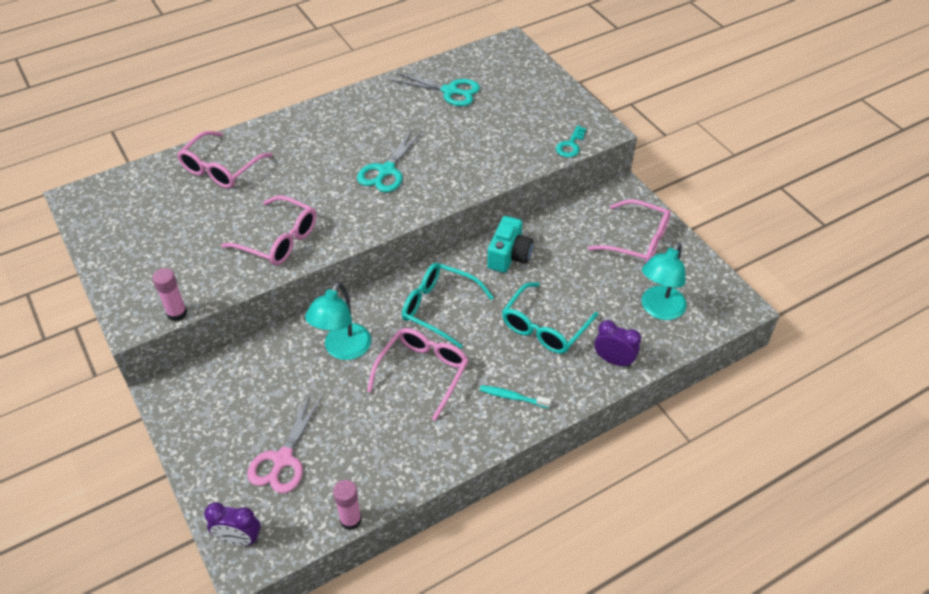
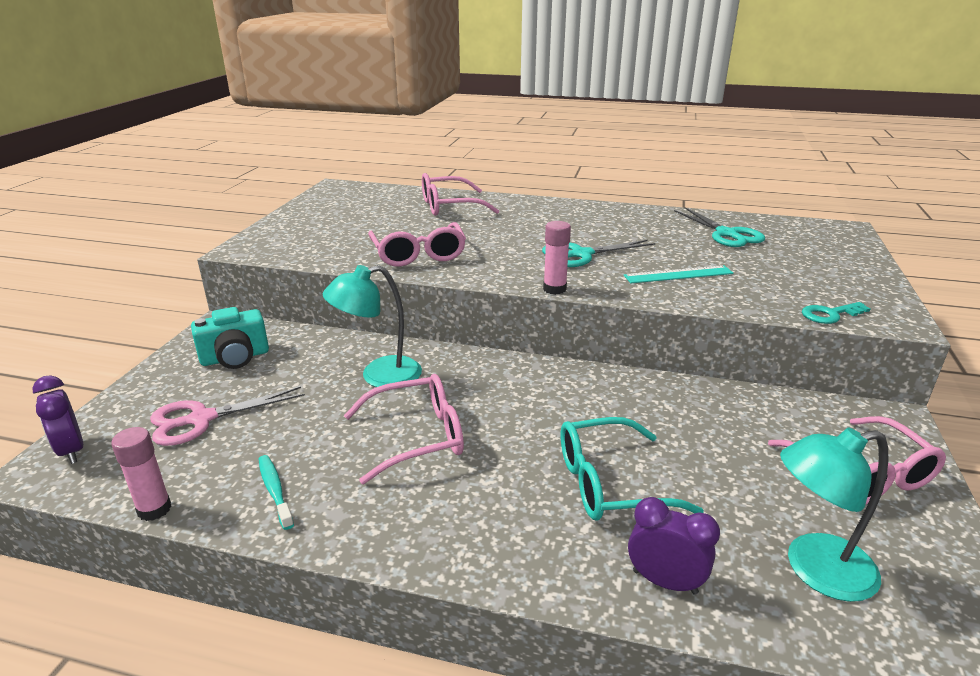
camera: 45 degrees right, 20 degrees down
(177, 313) = (274, 258): pink glue stick -> pink glue stick (554, 289)
(440, 308) = (513, 398): turquoise glasses -> none
(464, 156) = (678, 275): none -> turquoise ruler
(509, 256) = (652, 398): turquoise camera -> turquoise camera (235, 357)
(512, 397) = (474, 524): turquoise toothbrush -> turquoise toothbrush (275, 490)
(613, 360) = (665, 582): purple clock -> purple clock turned 45 degrees counterclockwise

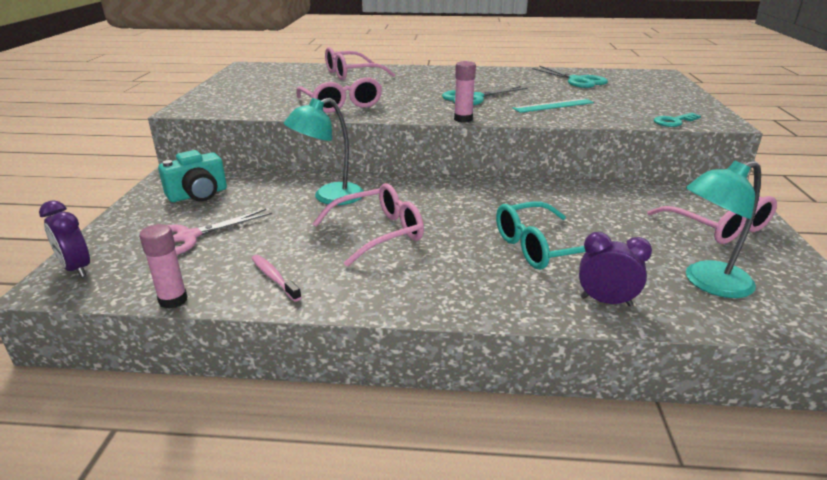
camera: 10 degrees left, 0 degrees up
(275, 490) = (274, 278): turquoise toothbrush -> pink toothbrush

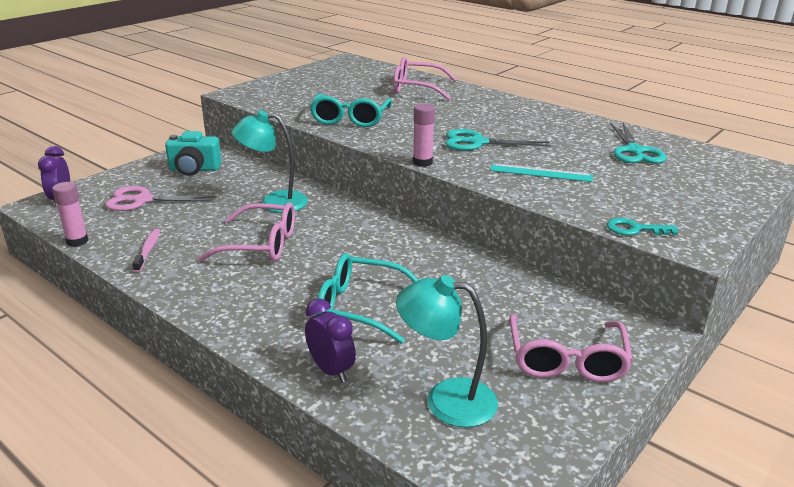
camera: 35 degrees right, 0 degrees up
(341, 104) = (350, 119): pink glasses -> turquoise glasses

